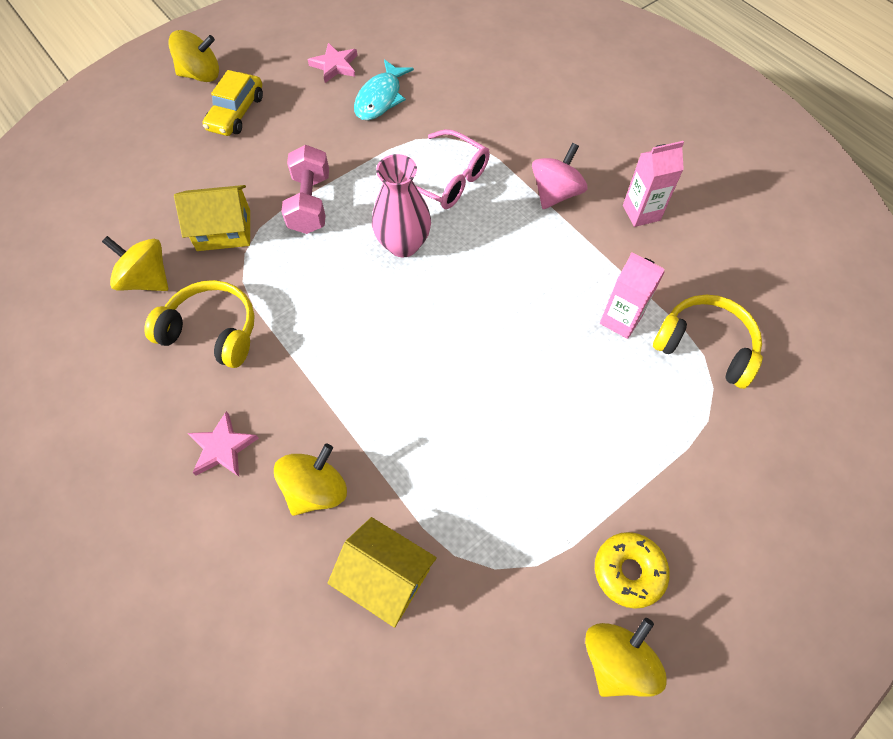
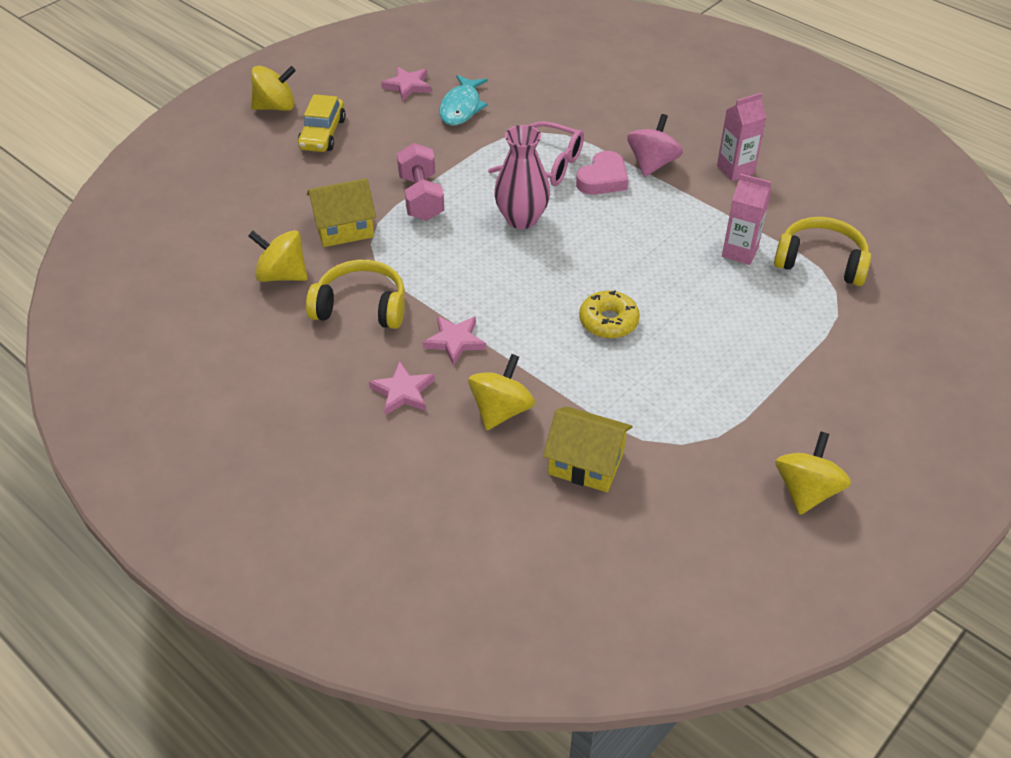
camera: 10 degrees left, 15 degrees down
(293, 390) = (455, 341): none -> pink star
(500, 205) = (603, 179): none -> pink heart
(628, 571) = (799, 429): yellow donut -> yellow donut (608, 321)

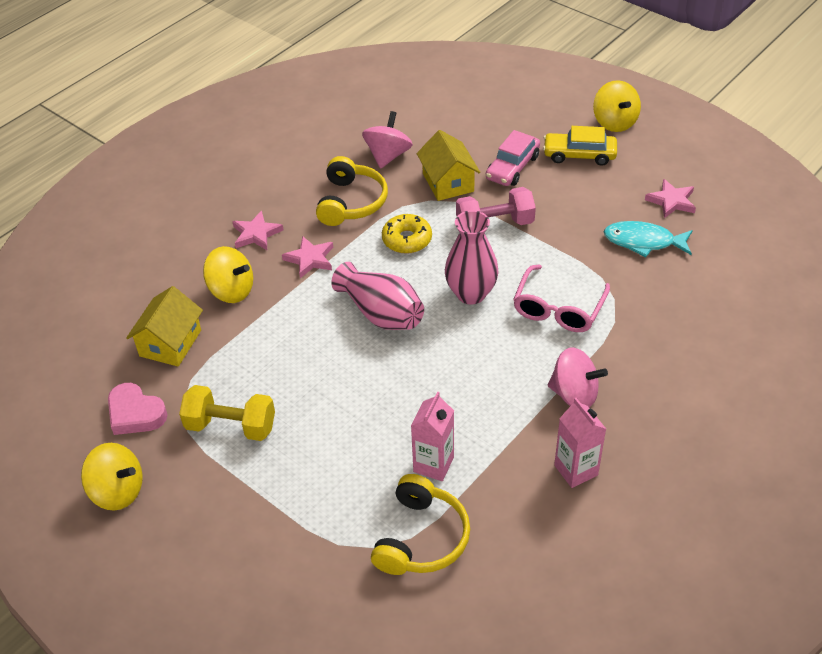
camera: 90 degrees right, 0 degrees up
(282, 275) = (388, 156): yellow spinning top -> pink spinning top
(330, 180) = (512, 167): none -> pink car
(546, 283) = (381, 313): none -> pink vase
(603, 179) = (541, 353): pink heart -> pink heart (135, 413)
(608, 321) = (331, 357): yellow donut -> yellow donut (407, 240)
(707, 399) = (231, 426): none -> yellow dumbbell

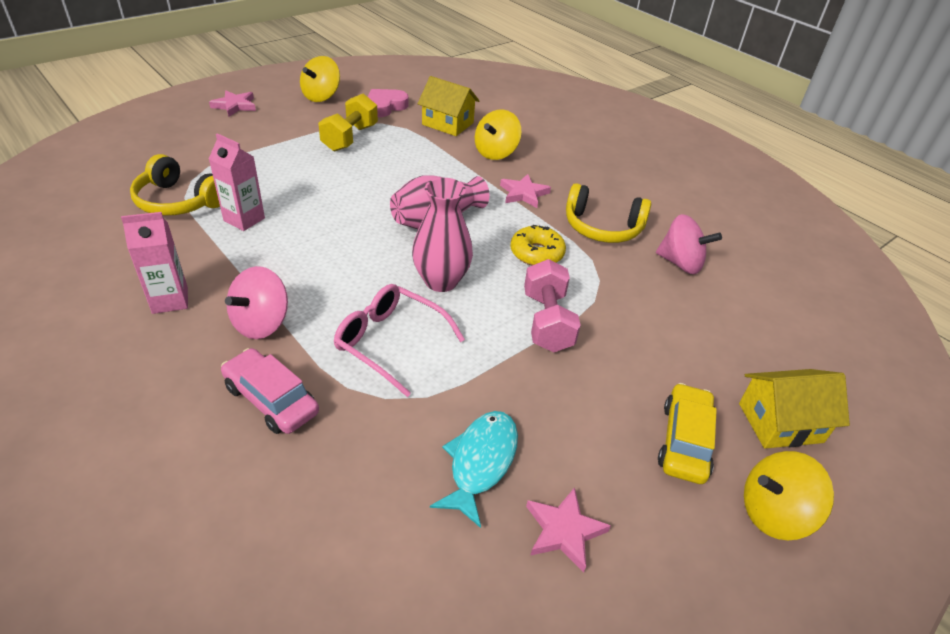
camera: 95 degrees right, 5 degrees down
(256, 234) = (565, 171): pink star -> pink star (235, 106)
(448, 182) = (629, 299): yellow house -> yellow house (780, 423)
(512, 167) = (656, 362): pink car -> pink car (271, 399)

